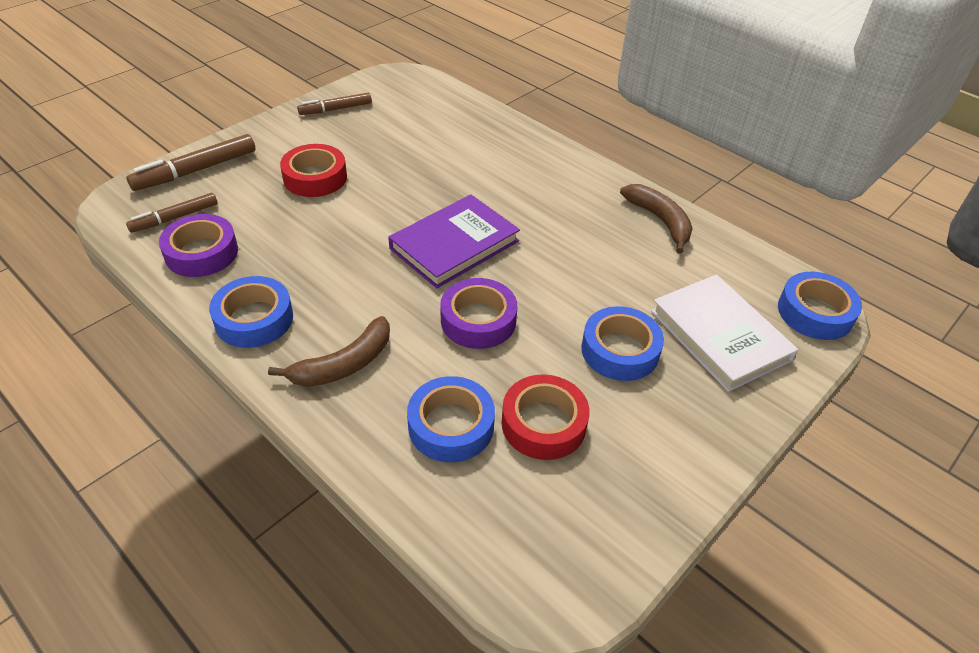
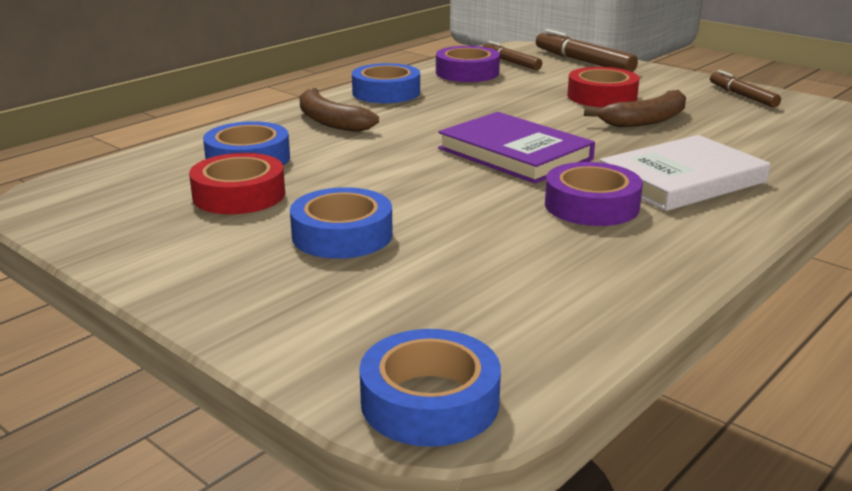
camera: 90 degrees right, 20 degrees down
(478, 320) = (390, 166): purple tape -> purple tape (591, 205)
(660, 221) = (631, 276): brown banana -> brown banana (646, 120)
(720, 335) = (369, 304): white book -> white book (682, 180)

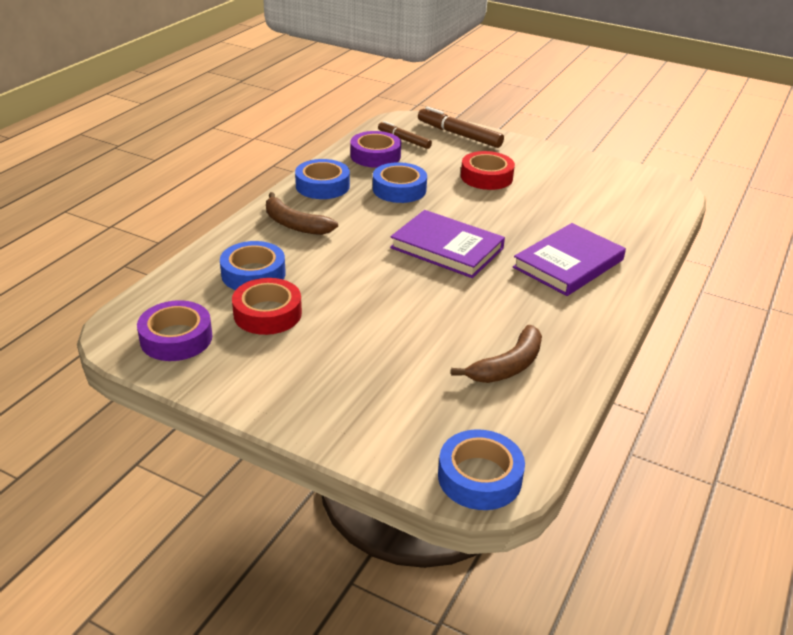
camera: 15 degrees left, 10 degrees up
(342, 235) = (362, 345): blue tape -> blue tape (399, 189)
(591, 205) = (517, 296): purple tape -> purple tape (176, 338)
(646, 120) = (526, 202): brown banana -> brown banana (507, 366)
(682, 180) = (568, 263): white book -> purple book
(742, 96) = (585, 168): brown marker -> none

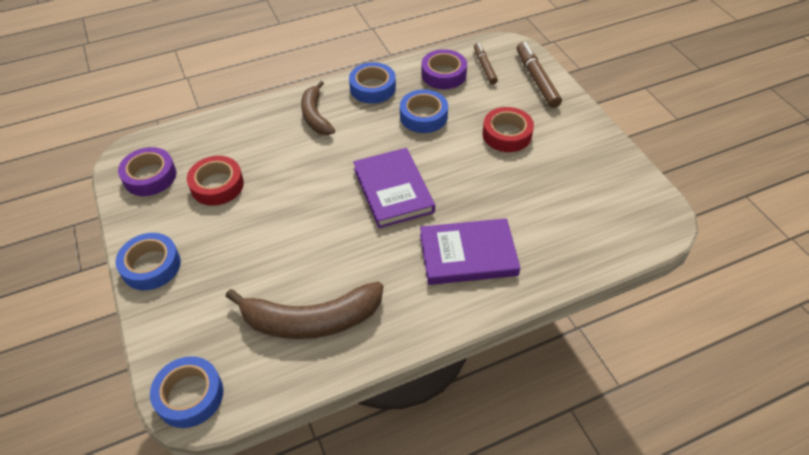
camera: 40 degrees right, 15 degrees up
(253, 274) = (244, 147): blue tape -> blue tape (151, 266)
(507, 366) = (311, 320): brown banana -> brown banana, size x1.58

